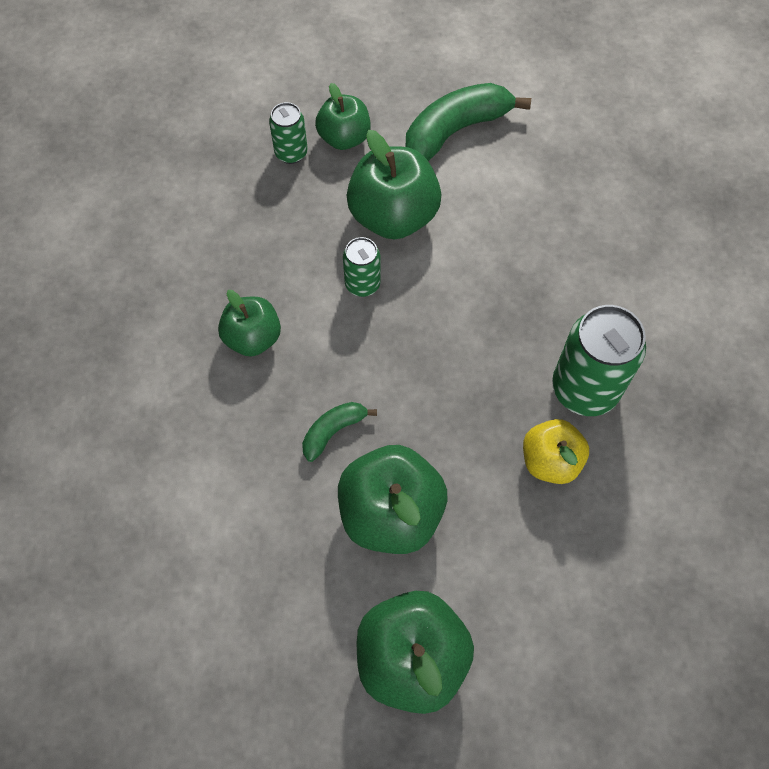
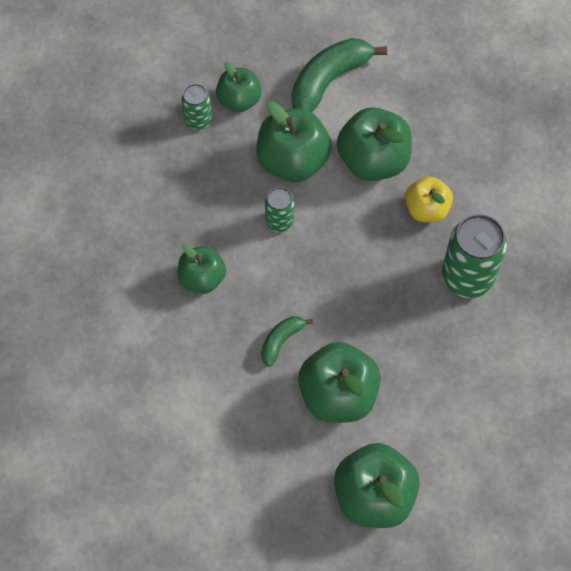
camera: 10 degrees left, 0 degrees up
(491, 230) = (373, 161): none -> green apple
(550, 461) = (450, 336): yellow apple -> yellow apple (426, 209)

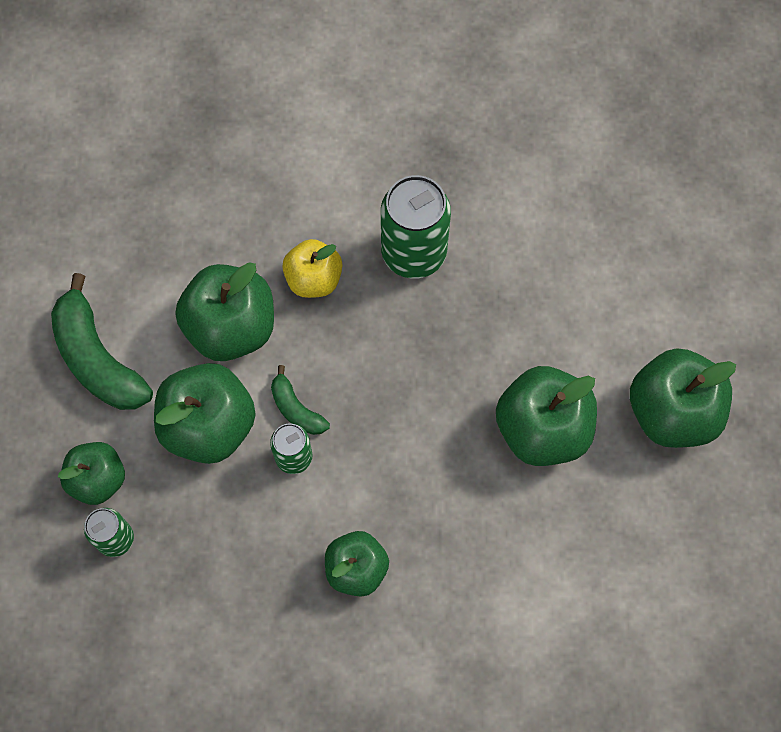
camera: 80 degrees left, 5 degrees up
(281, 341) = (461, 483): green banana -> green banana (296, 409)

